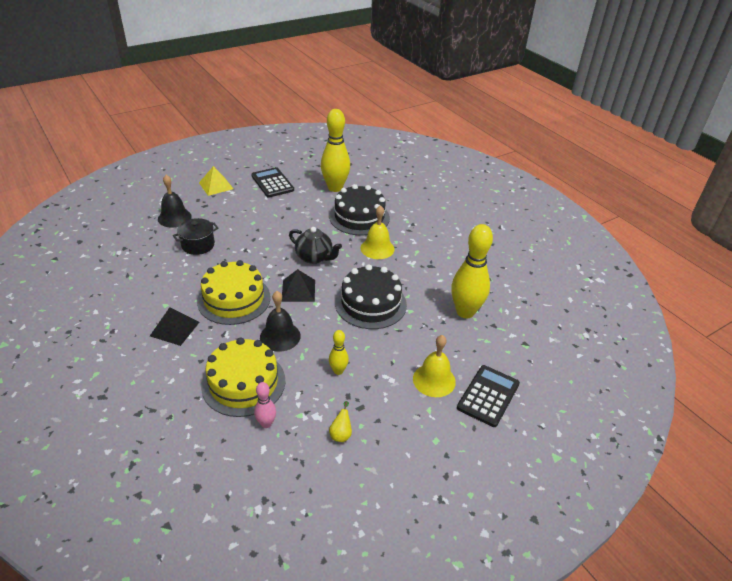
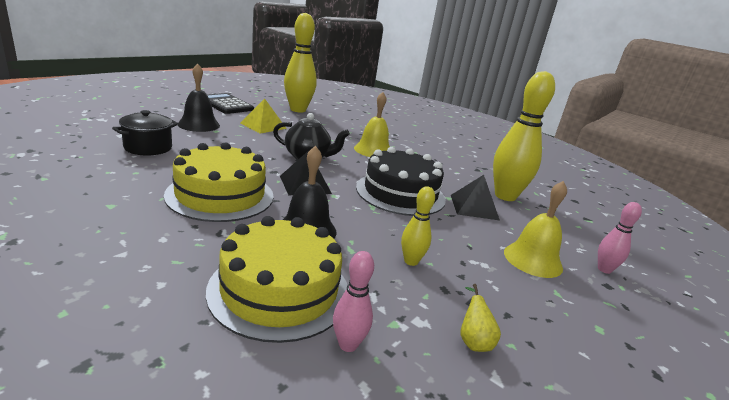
camera: 20 degrees left, 15 degrees down
(174, 217) = (107, 125): black bell -> black bell (199, 124)
(174, 329) = (134, 231): black pyramid -> black pyramid (474, 207)
(216, 185) = (157, 104): yellow pyramid -> yellow pyramid (263, 125)
(359, 217) = (337, 129): black cake -> none
(488, 396) = (604, 269): black calculator -> pink bowling pin

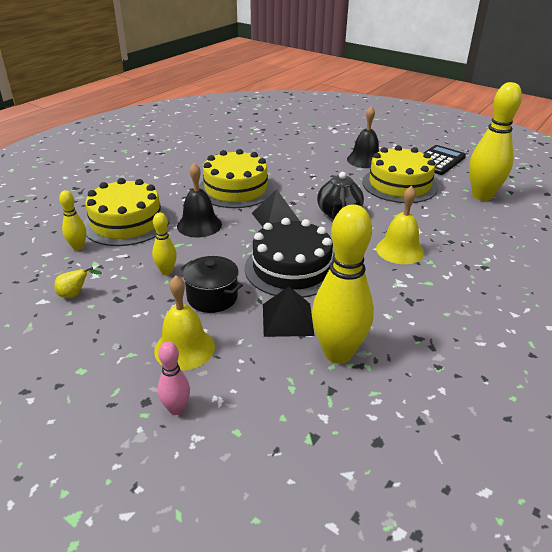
camera: 90 degrees right, 10 degrees up
(148, 147) = (296, 154): black pot -> black pot (212, 297)
(263, 125) = (399, 185): yellow pyramid -> yellow cake
(348, 344) = (78, 247): pink bowling pin -> yellow bowling pin

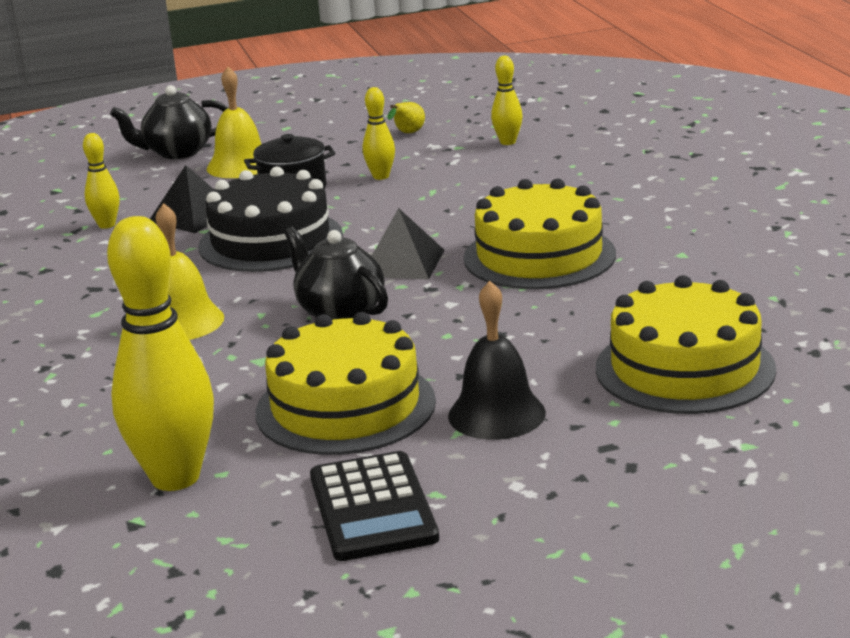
camera: 130 degrees right, 10 degrees down
(126, 222) = (535, 171): yellow cake -> yellow cake (684, 368)
(176, 409) = (177, 152): pink bowling pin -> black teapot
(199, 225) = (462, 210): black bell -> none
(338, 353) = (107, 225): yellow bowling pin -> yellow bowling pin, size x0.48

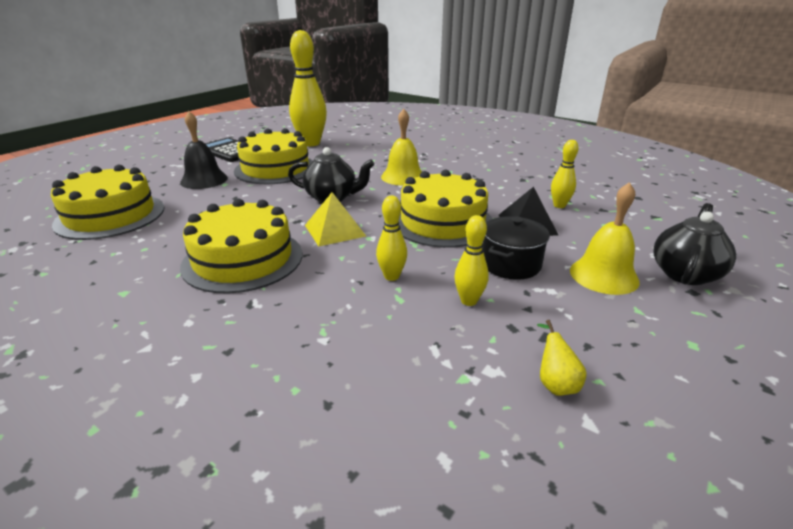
camera: 140 degrees right, 5 degrees up
(270, 241) = (442, 222): black cake -> yellow cake
(403, 263) = (335, 230): black pyramid -> yellow pyramid
(508, 142) = (417, 412): yellow bowling pin -> yellow bowling pin (391, 276)

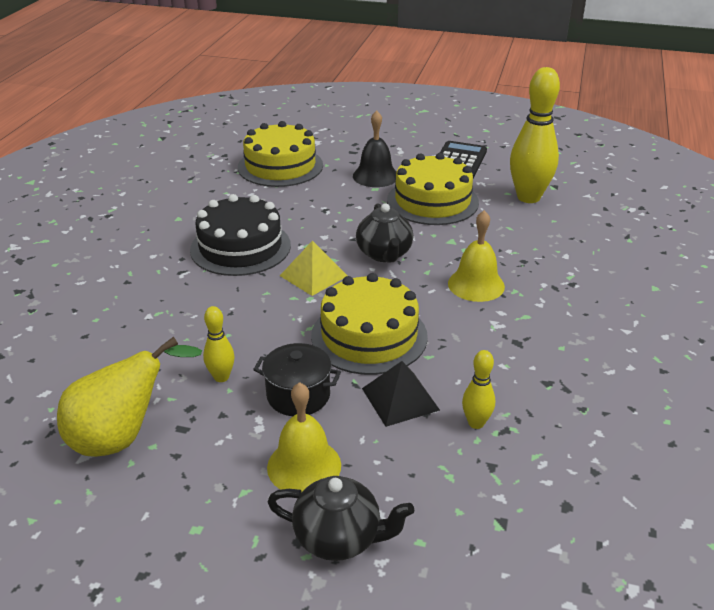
camera: 70 degrees right, 5 degrees up
(243, 259) = (240, 247): yellow cake -> black cake
(391, 276) = (245, 327): yellow bowling pin -> none
(555, 383) = (123, 437): yellow pear -> yellow pear, size x2.37

